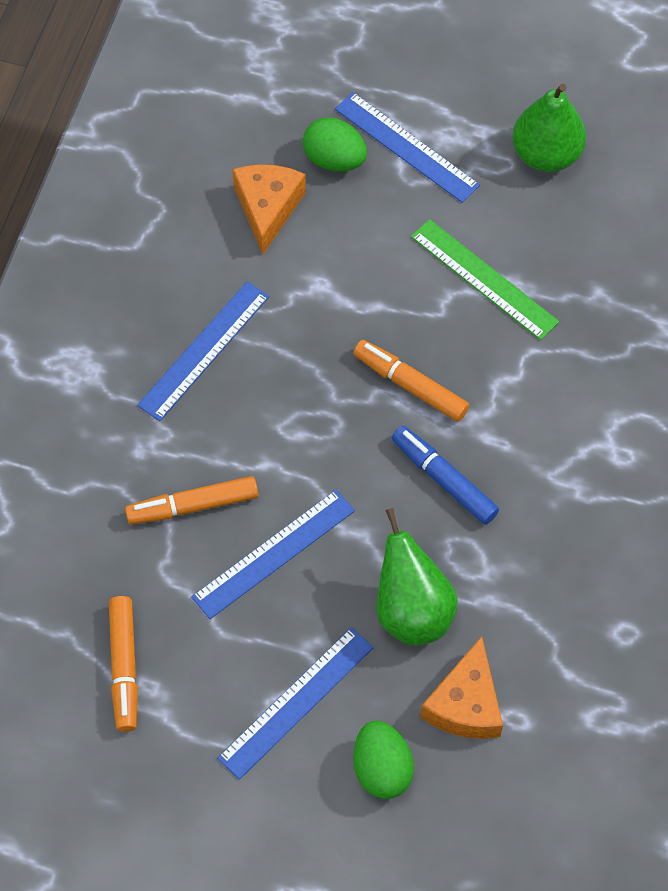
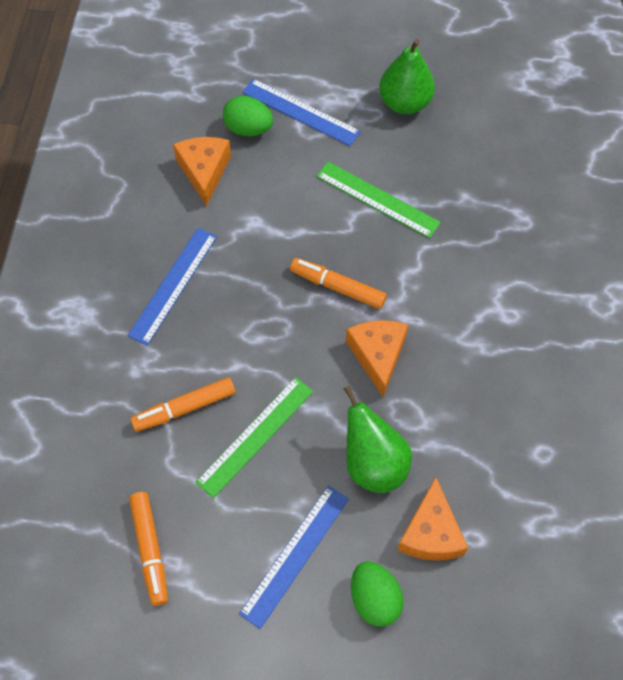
camera: 10 degrees left, 0 degrees up
(273, 553) = (255, 436): blue ruler -> green ruler
(444, 479) = (377, 355): blue marker -> orange cheese

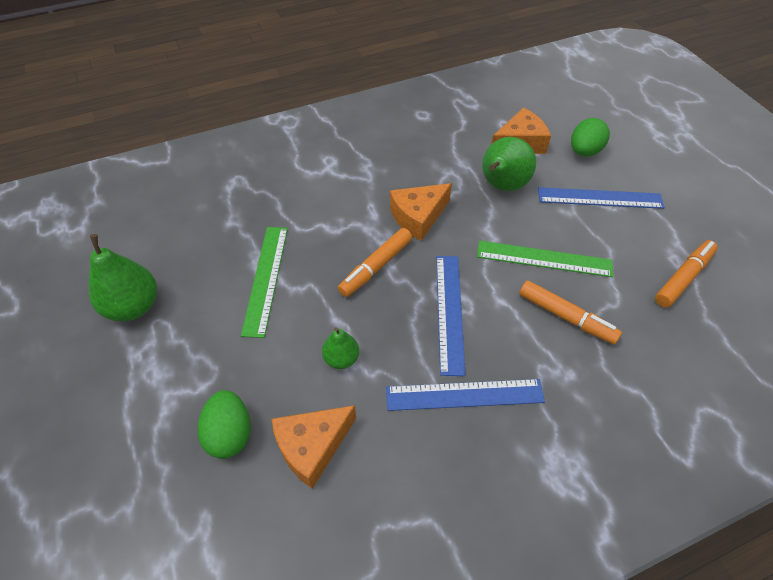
camera: 120 degrees left, 10 degrees down
(261, 219) = (341, 359): none -> green pear
(300, 112) = (182, 393): blue ruler -> blue ruler (449, 312)
(337, 287) = (376, 267): orange marker -> orange marker turned 45 degrees clockwise

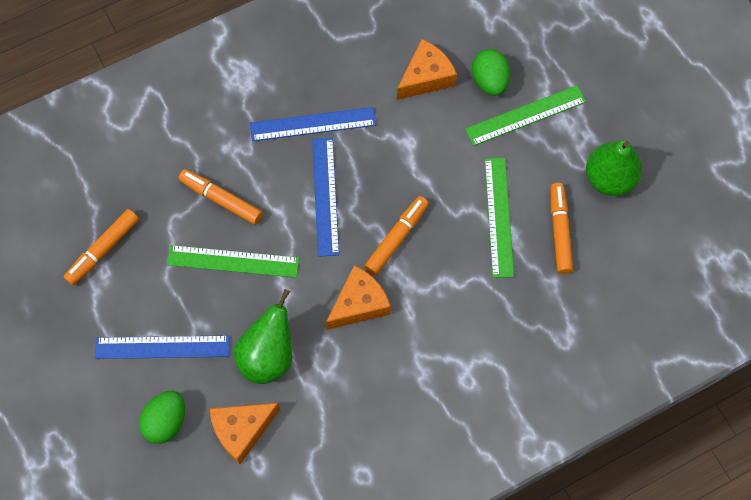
camera: 175 degrees right, 15 degrees up
(199, 384) = (525, 115): none -> green ruler
(207, 262) = (560, 231): none -> orange marker
(341, 359) = (415, 146): green pear -> none

